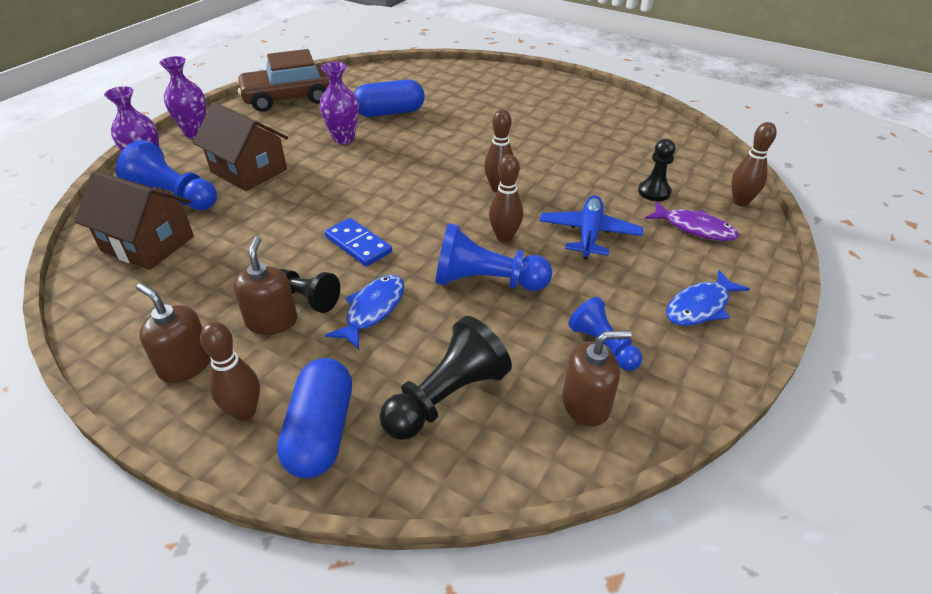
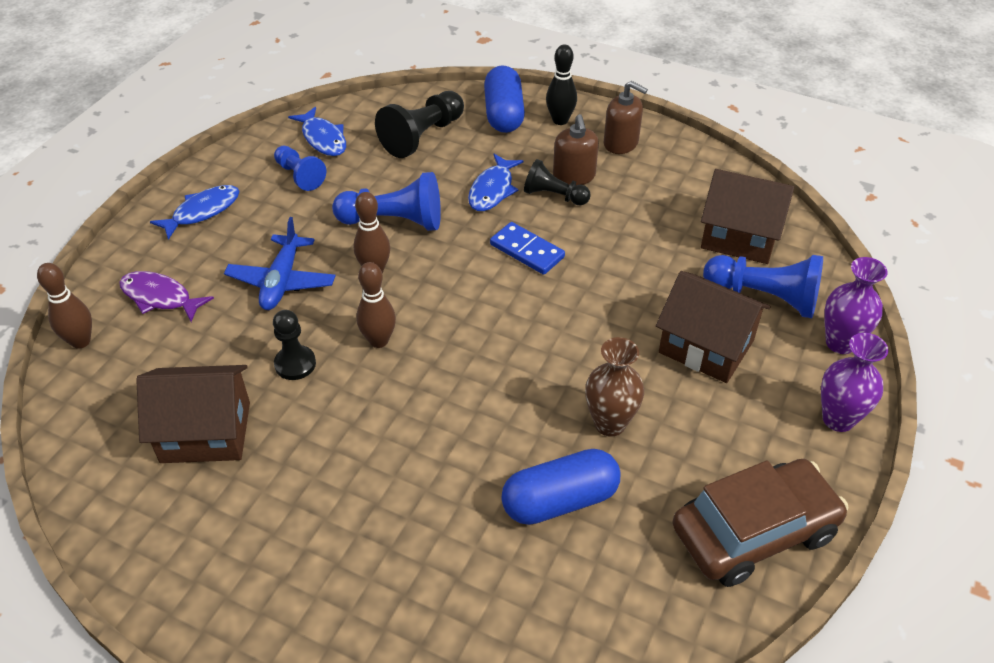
camera: 175 degrees right, 5 degrees up
(244, 412) = (560, 120): brown bowling pin -> black bowling pin
(344, 139) = (610, 423): purple vase -> brown vase
(586, 404) = (323, 138): brown soap dispenser -> blue fish
(612, 149) = (205, 432): none -> brown house
(654, 192) = (182, 349): black pawn -> black pawn (295, 364)

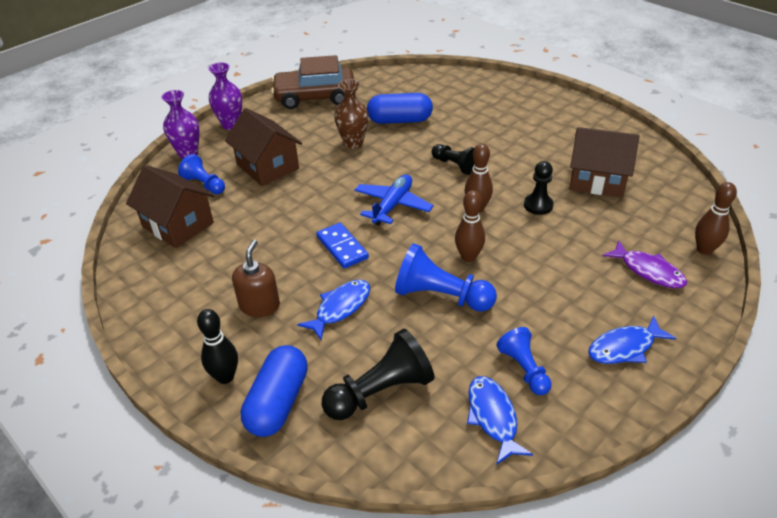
camera: 160 degrees left, 5 degrees down
(282, 281) = (546, 263): blue plane -> blue plane (392, 205)
(554, 196) = (290, 290): black pawn -> black pawn (455, 165)
(621, 143) = (189, 332): brown soap dispenser -> none
(764, 297) = (204, 184): blue pawn -> blue pawn, size x0.63

